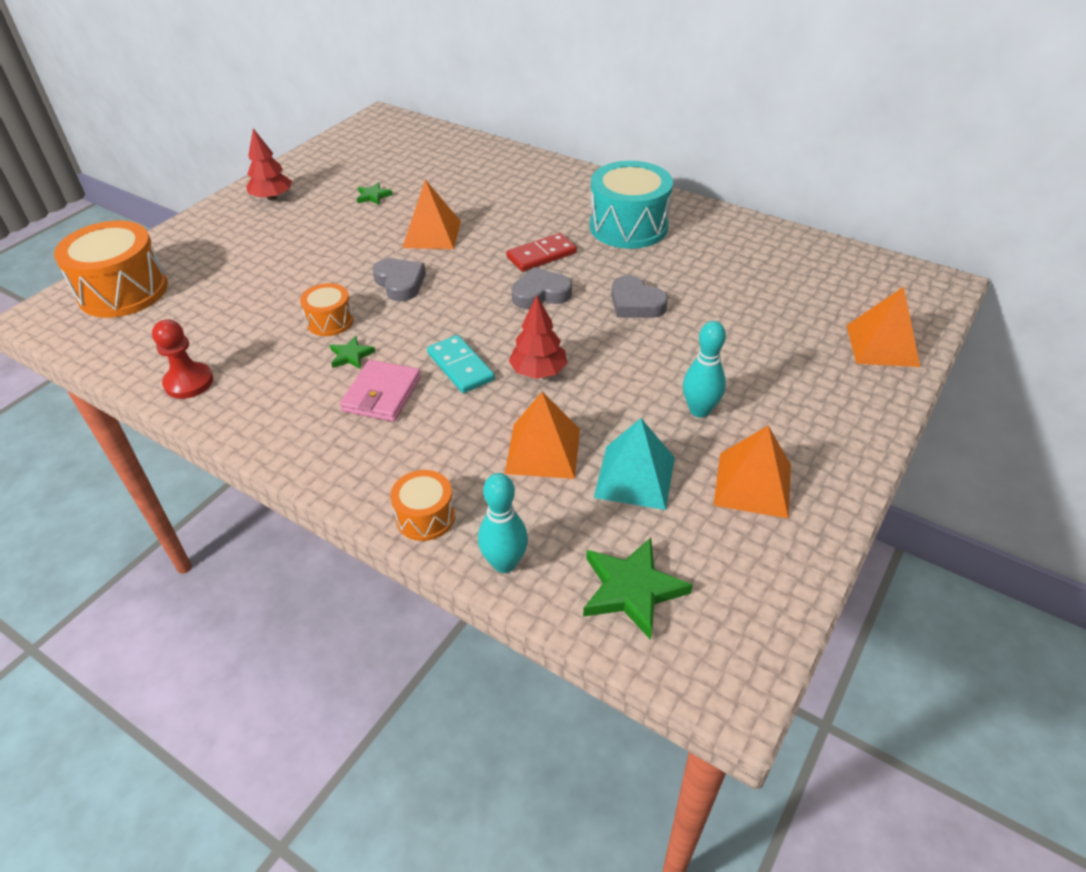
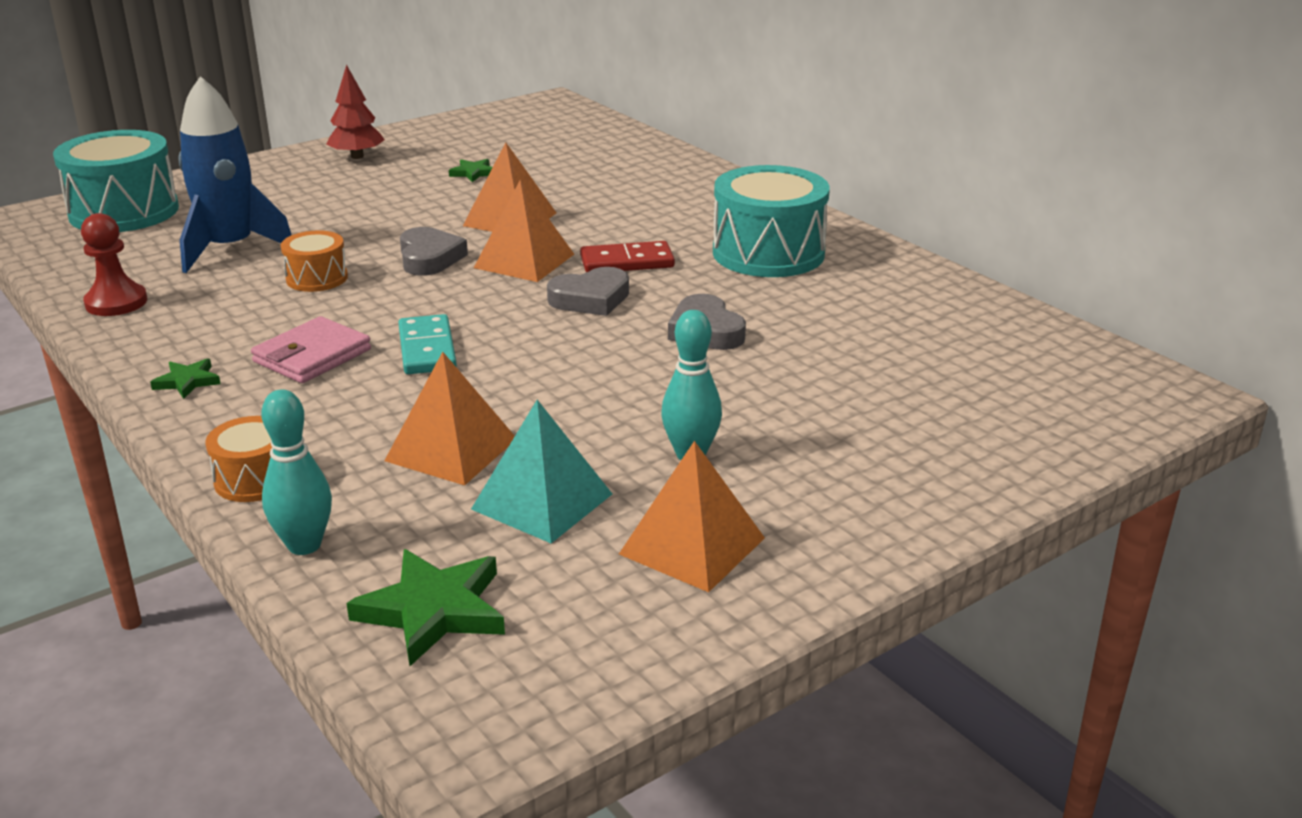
camera: 20 degrees right, 15 degrees down
(123, 291) = (124, 212): orange drum -> turquoise drum
(240, 308) = (230, 248): none -> blue rocket
(351, 355) = (311, 314): green star -> green star (187, 381)
(538, 372) = (517, 373): red tree -> none
(540, 294) = (590, 299): grey heart -> grey heart turned 150 degrees clockwise
(882, 345) = (1021, 441): orange pyramid -> orange pyramid (524, 260)

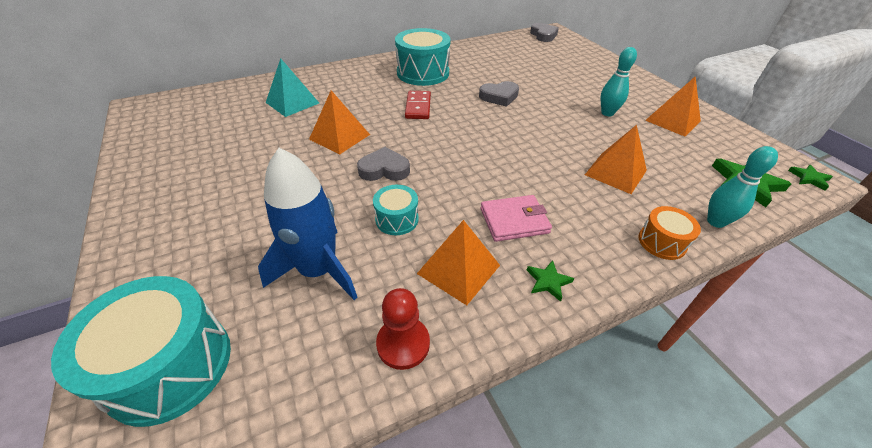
camera: 80 degrees left, 15 degrees up
(312, 356) = (514, 221): pink wallet -> pink wallet turned 60 degrees counterclockwise
(317, 278) = (397, 219): orange drum -> turquoise drum
(357, 156) = (162, 197): red tree -> none
(427, 349) = (509, 175): turquoise domino -> none
(473, 173) = (249, 145): green star -> green star (809, 178)
(524, 260) = (403, 136): orange pyramid -> orange pyramid (458, 269)
(542, 501) = (653, 150): turquoise pyramid -> turquoise pyramid (292, 102)
(590, 299) = (459, 121): grey heart -> grey heart (543, 35)

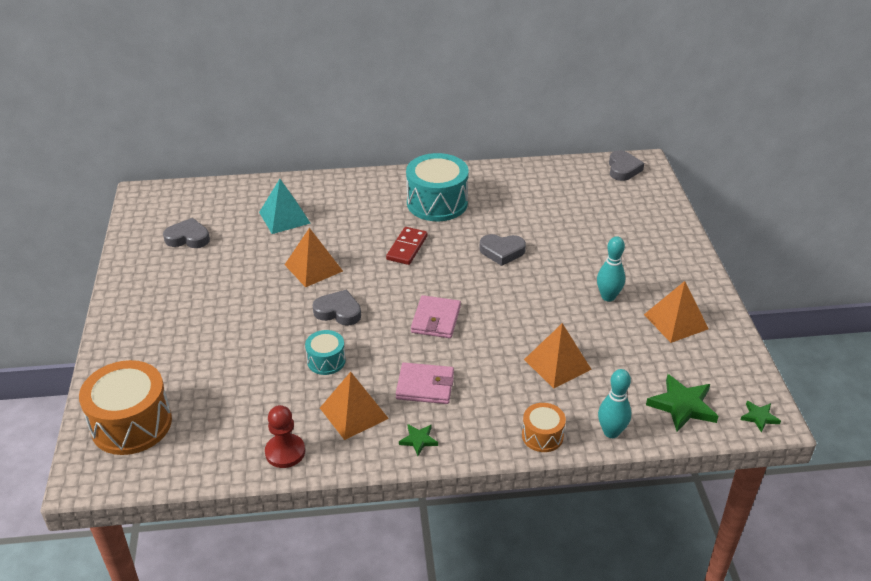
camera: 20 degrees right, 5 degrees down
(170, 366) = (131, 424): turquoise drum -> orange drum
(197, 134) = (188, 238): none -> grey heart
(318, 270) = (247, 386): blue rocket -> none
(481, 157) = (436, 319): none -> pink wallet

